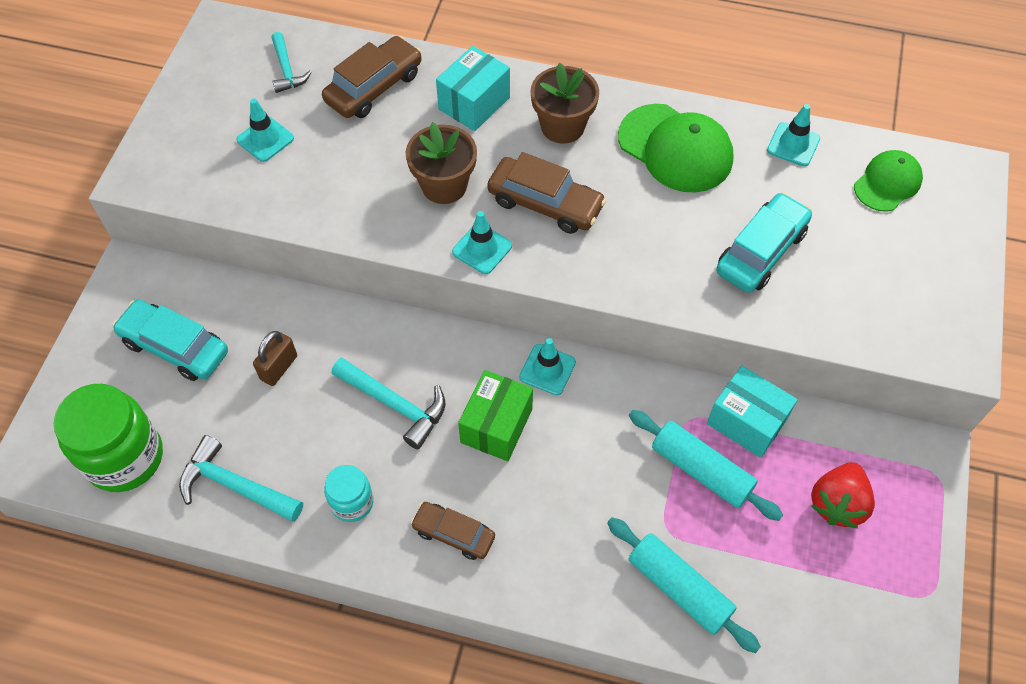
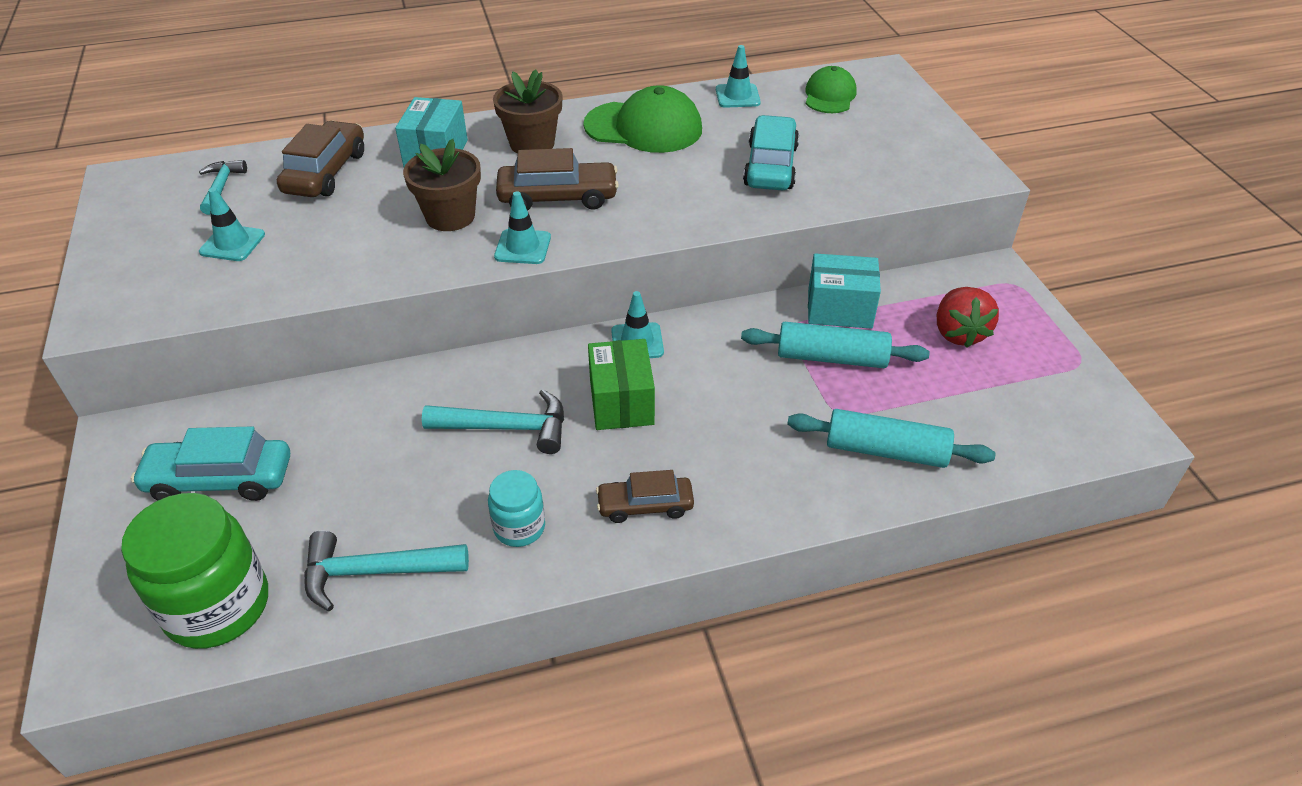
camera: 30 degrees left, 15 degrees down
(279, 367) = (357, 449): brown padlock -> none
(287, 69) = (221, 187): turquoise hammer -> turquoise hammer turned 135 degrees counterclockwise

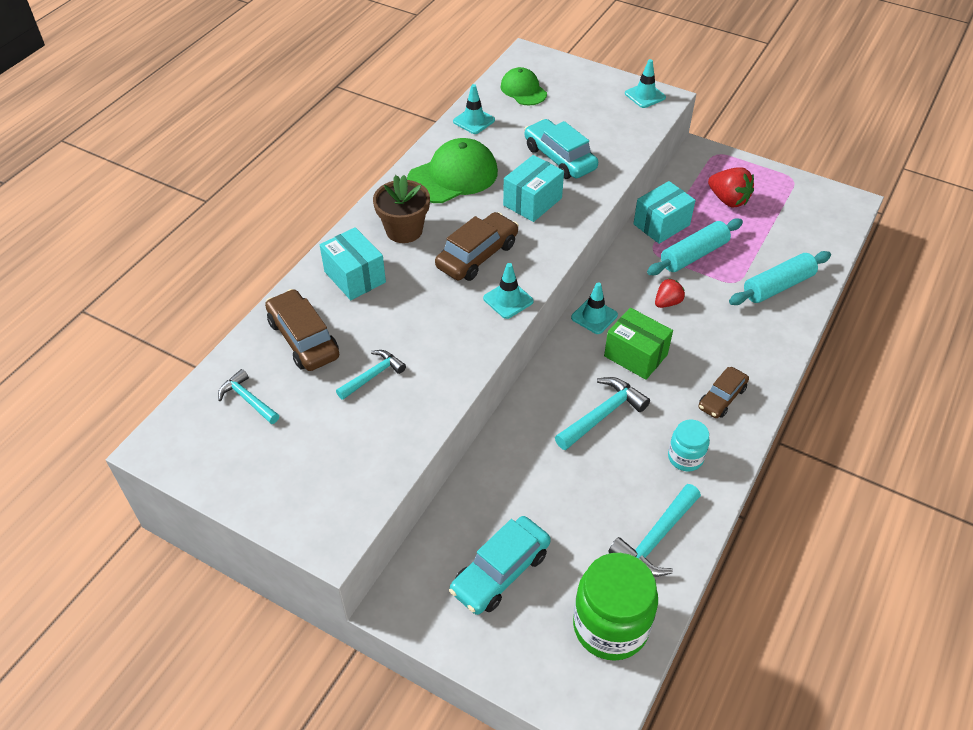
camera: 45 degrees left, 5 degrees up
(232, 243) = (328, 427): turquoise traffic cone -> turquoise traffic cone (645, 95)
(324, 230) = (373, 376): none -> turquoise hammer
(450, 216) = (435, 311): brown flower pot -> none
(681, 186) = (532, 202): none -> turquoise box
(731, 380) = (667, 302): none -> red strawberry

